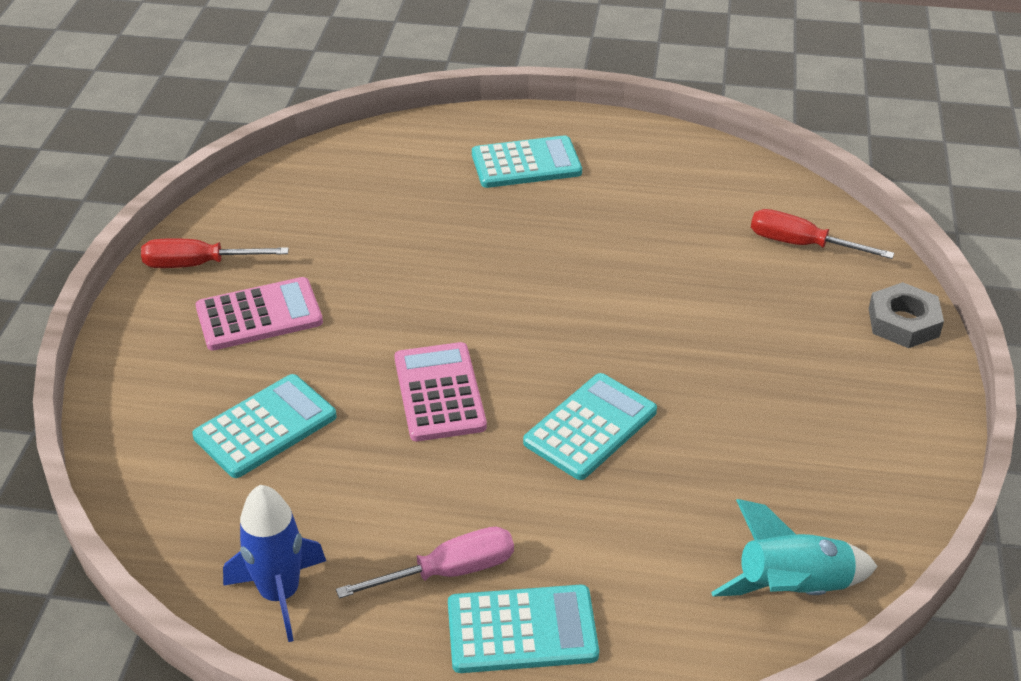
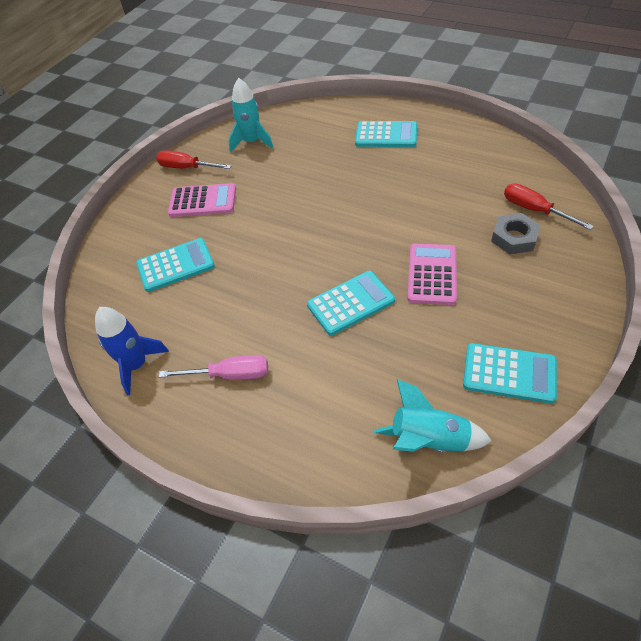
camera: 25 degrees right, 10 degrees up
(298, 205) = (252, 142): none -> turquoise rocket
(439, 393) = (275, 264): pink calculator -> pink calculator (432, 274)
(522, 630) = (253, 422): turquoise calculator -> turquoise calculator (509, 373)
(903, 322) = (582, 274): grey nut -> grey nut (514, 238)

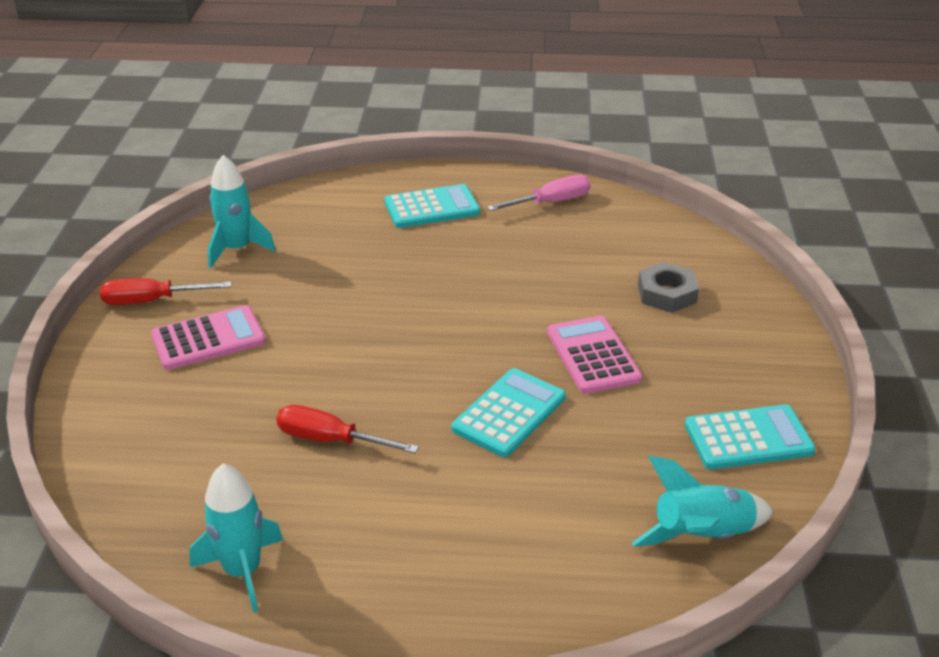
camera: 30 degrees left, 15 degrees down
(136, 365) = (242, 571): blue rocket -> turquoise rocket
(175, 265) = (220, 430): turquoise calculator -> none
(230, 375) = (395, 541): pink screwdriver -> pink screwdriver (551, 202)
(534, 210) = (672, 259): red screwdriver -> red screwdriver (330, 440)

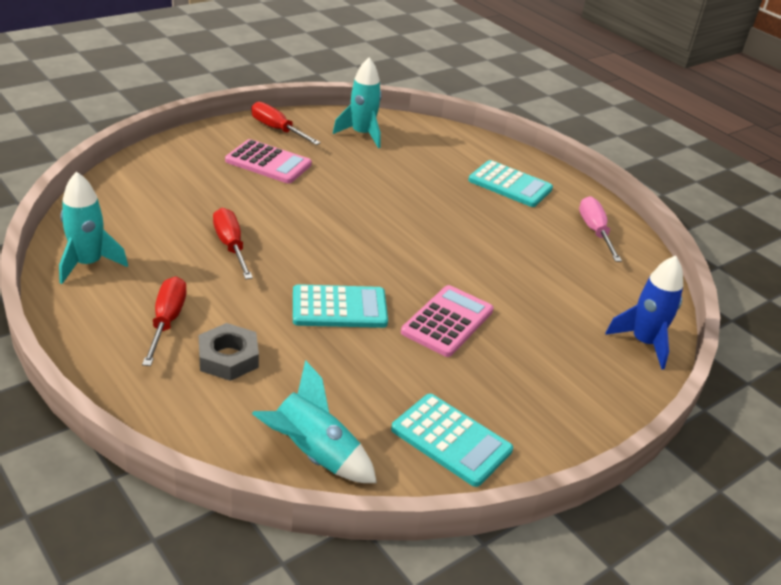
camera: 45 degrees right, 0 degrees up
(412, 550) = (167, 321): none -> red screwdriver
(551, 202) = (595, 231): pink screwdriver -> pink screwdriver turned 120 degrees counterclockwise
(667, 293) = (568, 330): grey nut -> grey nut (228, 358)
(717, 264) = (644, 343): none -> blue rocket

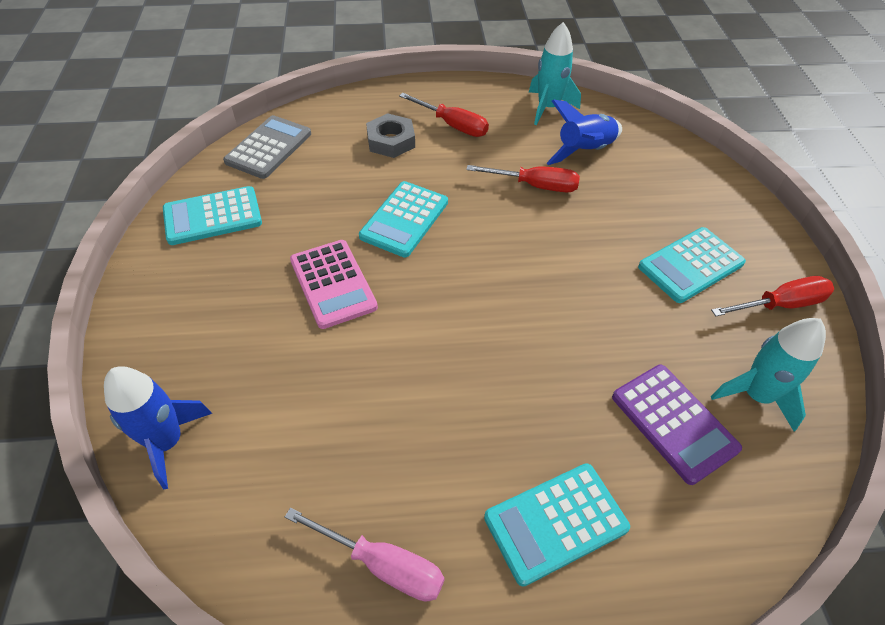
camera: 125 degrees right, 15 degrees up
(155, 228) = (584, 151): none -> blue rocket
(268, 163) = (691, 265): pink calculator -> turquoise calculator
(314, 454) = (268, 148): turquoise rocket -> grey calculator
(409, 157) = (674, 422): none -> purple calculator

